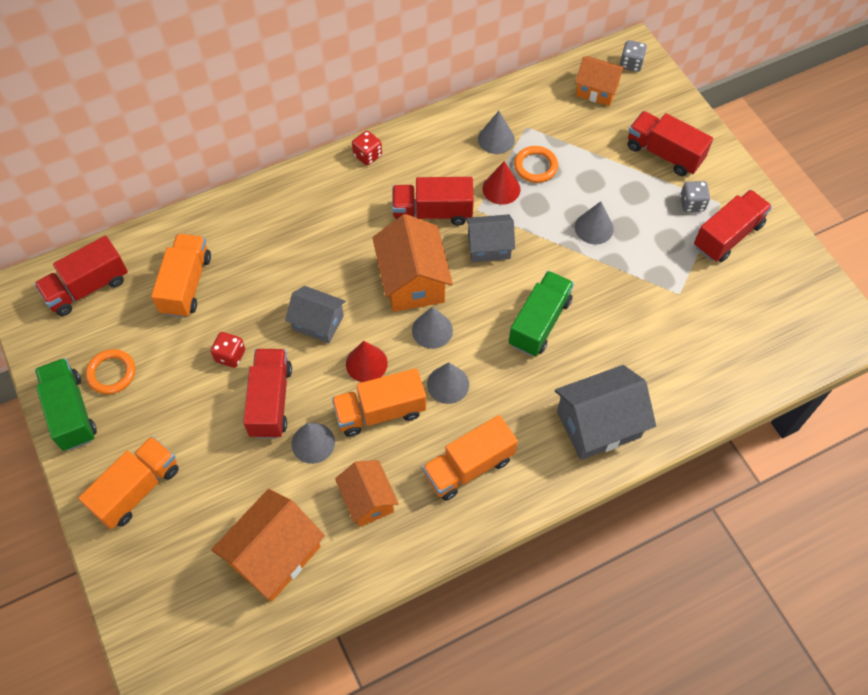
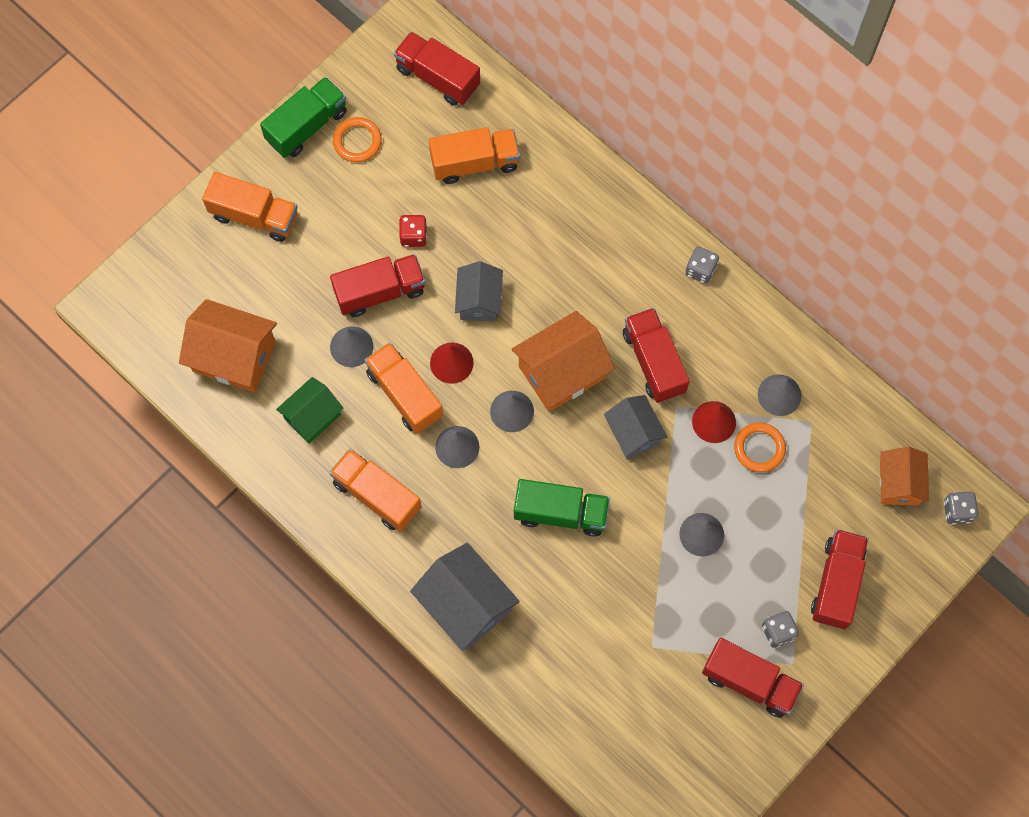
camera: 70 degrees right, 10 degrees up
(367, 155) = (700, 270): red dice -> grey dice
(368, 500) = (312, 416): orange house -> green house

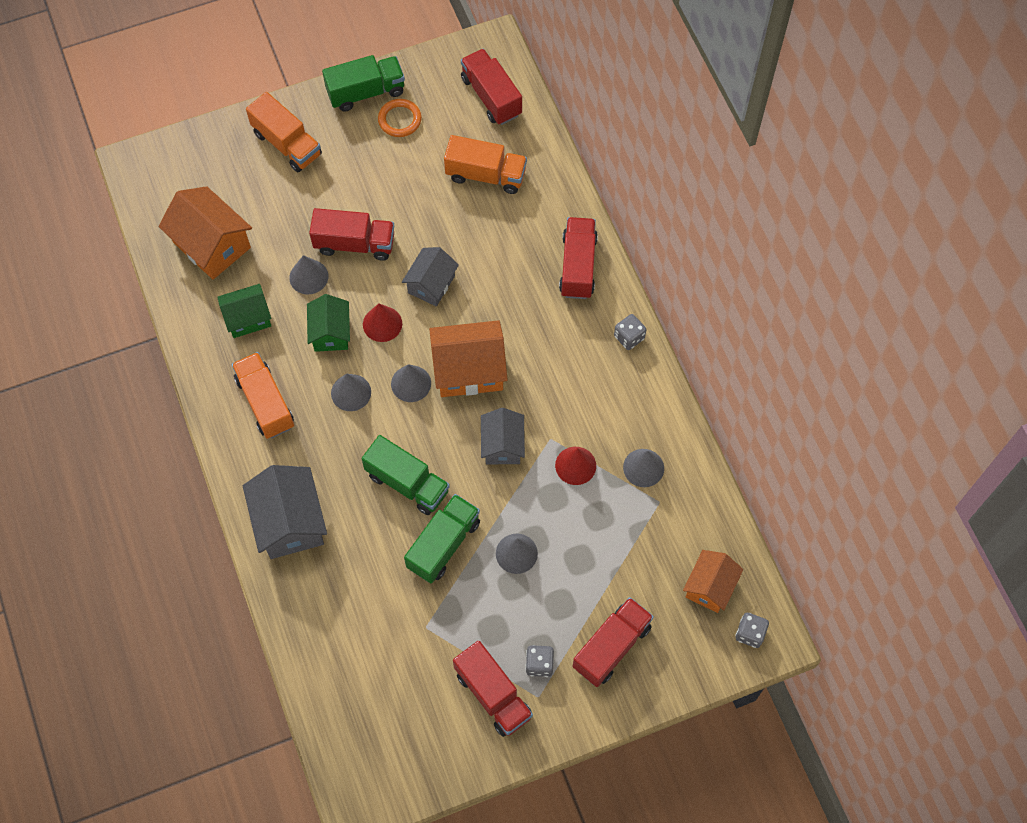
camera: 25 degrees right, 5 degrees down
(404, 394) = (331, 332): orange truck -> green house
(413, 236) = (405, 211): red dice -> none
(627, 558) = (443, 544): none -> green truck
(653, 362) = (550, 395): red truck -> red truck (577, 266)
(759, 448) = (603, 504): orange ring -> none

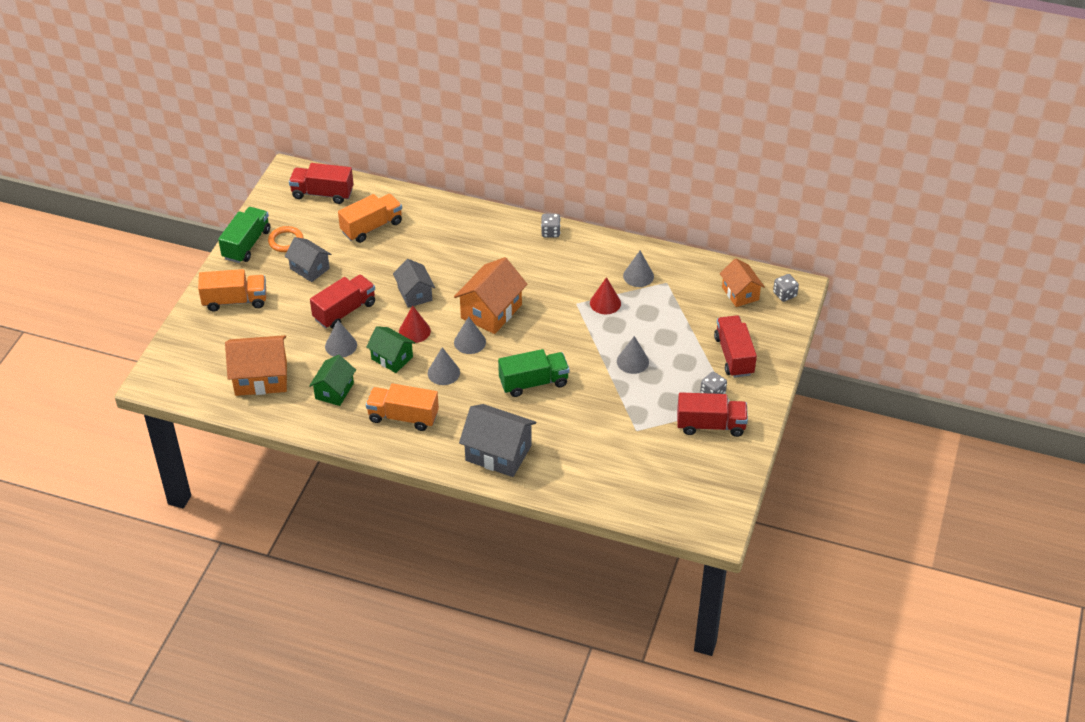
camera: 50 degrees left, 20 degrees down
(443, 544) = (591, 390): green truck -> none
(502, 445) = (557, 326): grey house -> grey house (309, 268)
(577, 266) = (480, 225): red truck -> none

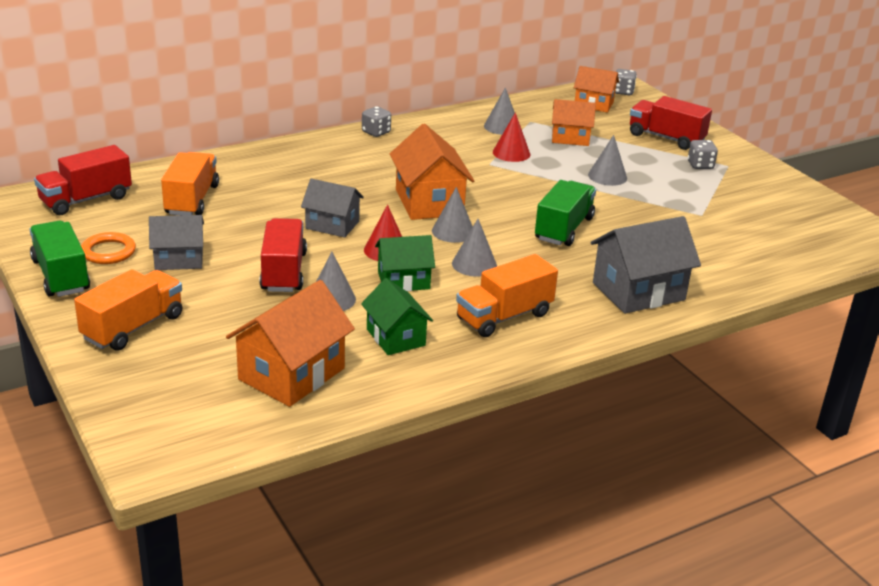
camera: 50 degrees left, 15 degrees down
(667, 314) = (570, 138): none -> orange house
(710, 425) = (740, 183): red truck -> none

